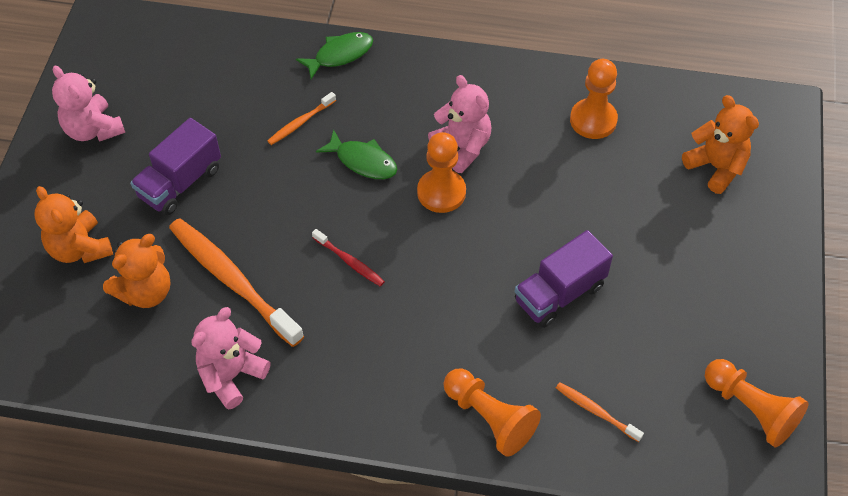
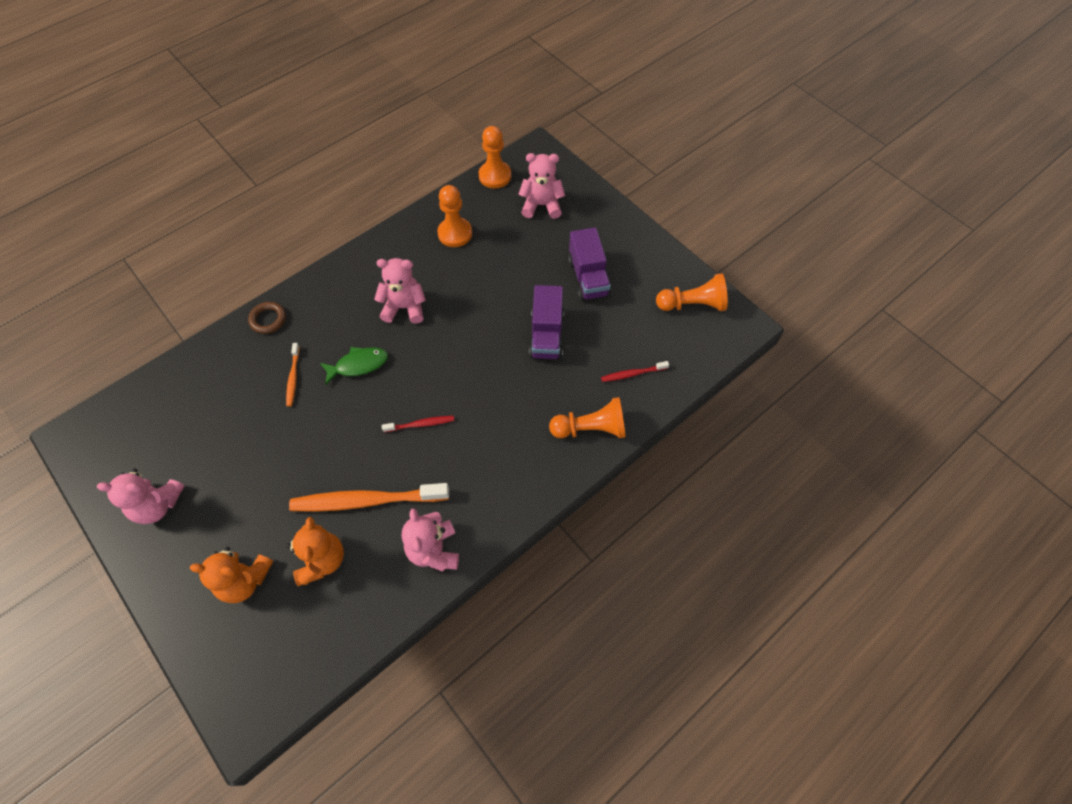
camera: 50 degrees left, 5 degrees up
(180, 183) = (261, 480): purple truck -> purple truck (588, 277)
(340, 55) = (268, 319): green fish -> brown ring
(441, 192) = (423, 341): orange pawn -> orange pawn (495, 176)
(596, 411) = (632, 374): orange toothbrush -> red toothbrush
(716, 167) = (541, 205): orange teddy bear -> pink teddy bear

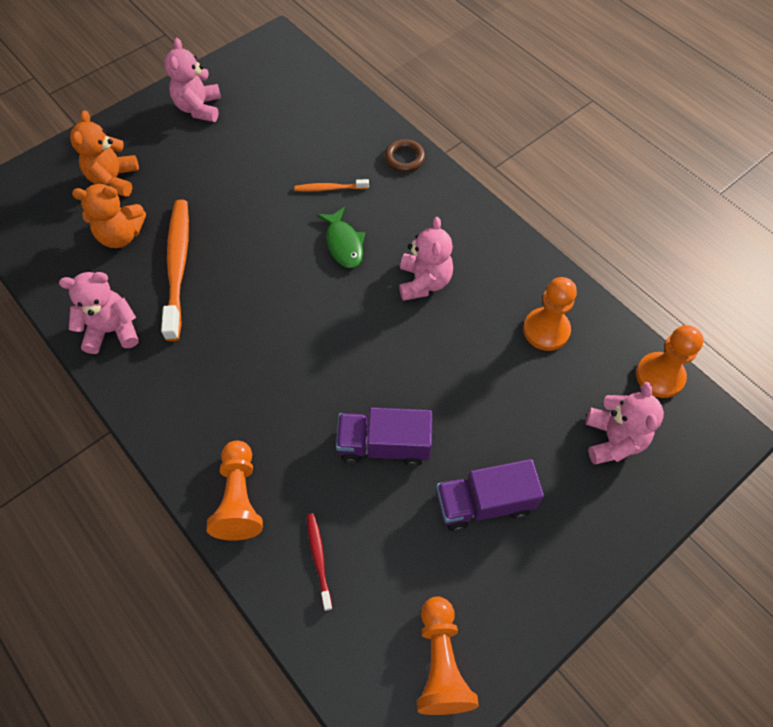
camera: 90 degrees right, 0 degrees up
(420, 424) = (263, 309): red toothbrush -> none

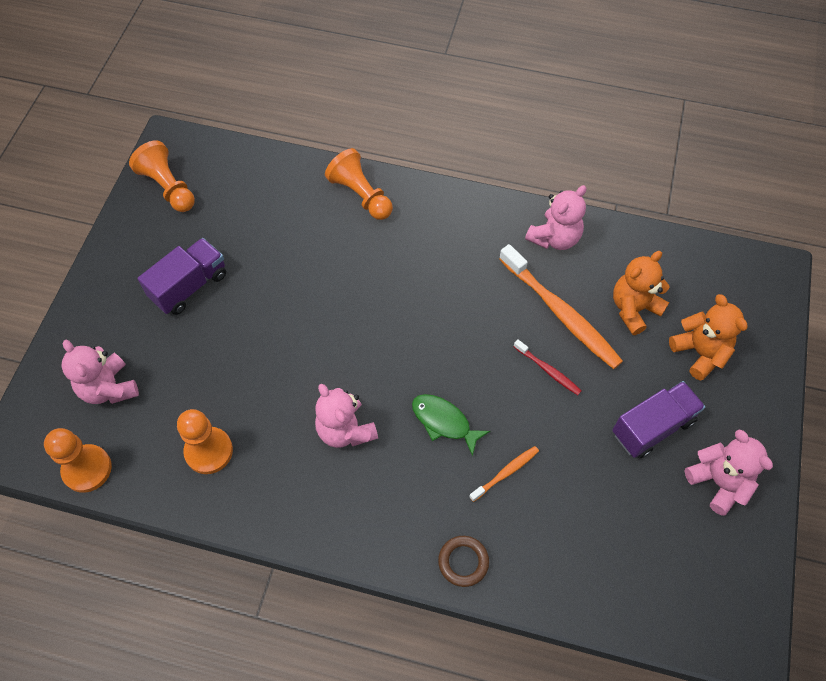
camera: 145 degrees right, 0 degrees up
(319, 558) = (281, 194): red toothbrush -> red toothbrush (548, 370)
(384, 445) = (286, 281): purple truck -> purple truck (652, 427)

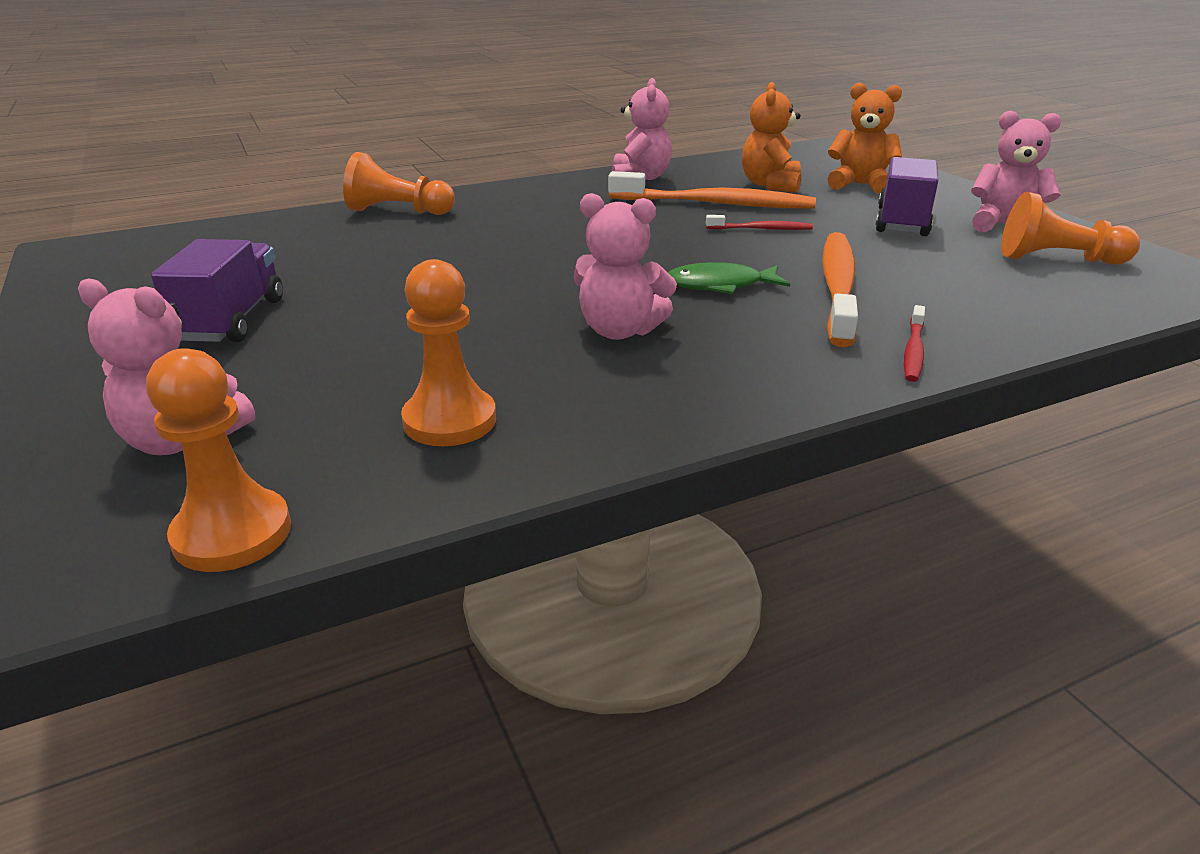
camera: 40 degrees left, 30 degrees down
(168, 187) = (105, 273): orange pawn -> orange pawn (1057, 259)
(463, 562) = (913, 351): brown ring -> red toothbrush
(506, 473) = (838, 287): orange toothbrush -> orange toothbrush, size x2.09

